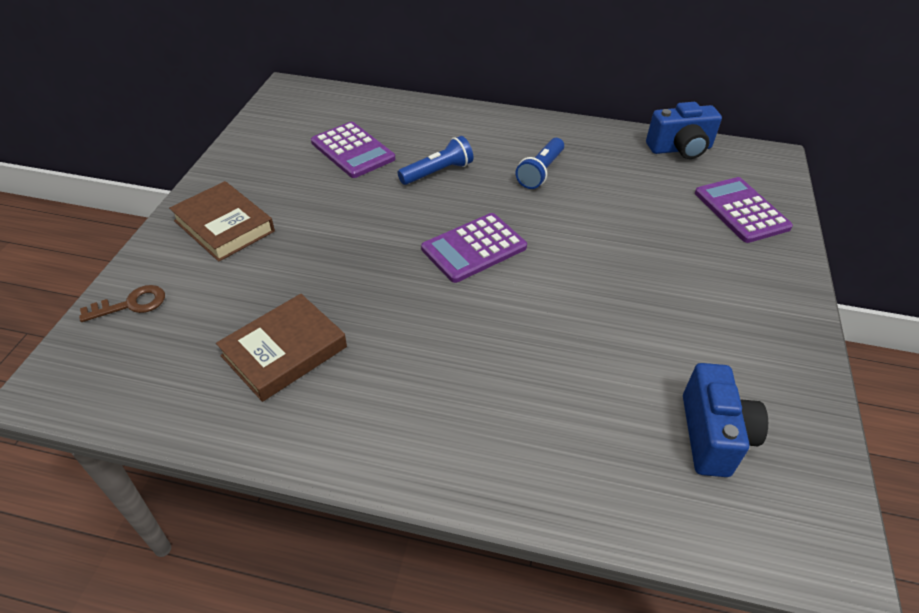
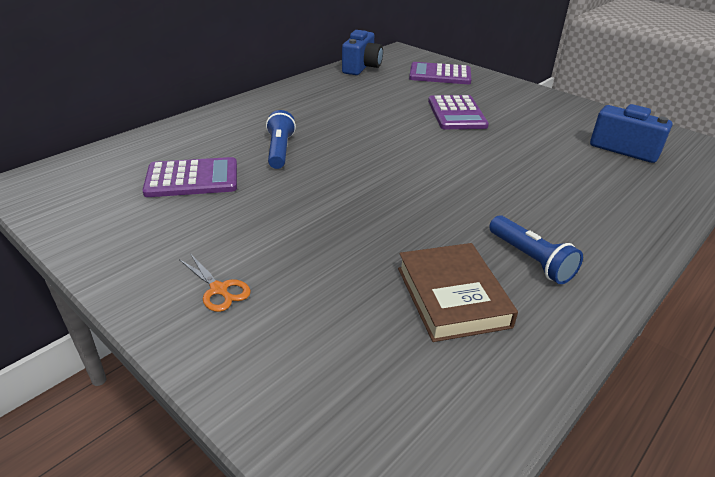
camera: 60 degrees left, 10 degrees down
(131, 304) = (290, 401): brown key -> none
(224, 226) = (219, 289): brown book -> orange scissors
(474, 248) = (394, 165): purple calculator -> purple calculator (456, 113)
(540, 172) = (331, 114): blue flashlight -> blue flashlight (530, 260)

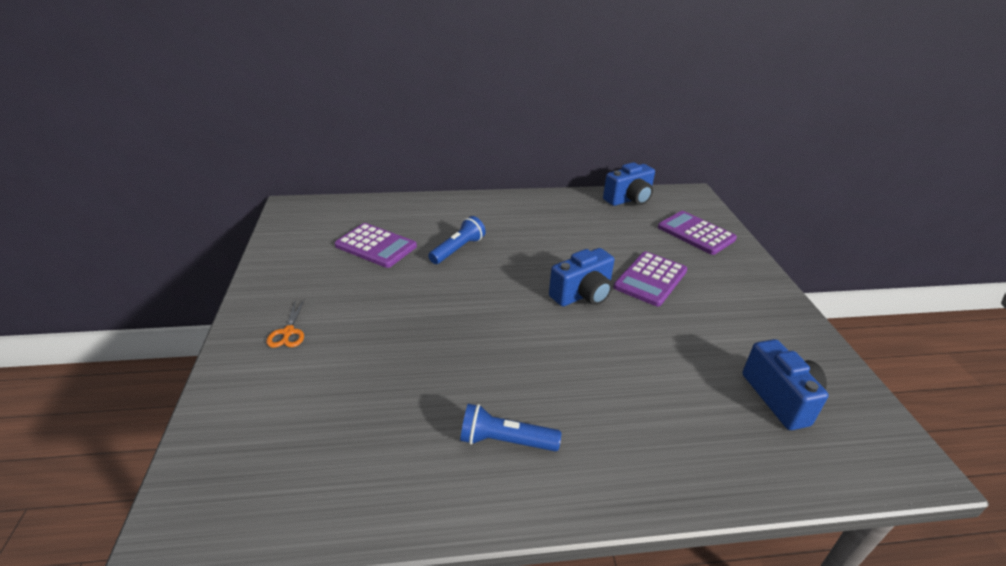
camera: 40 degrees right, 0 degrees up
(429, 141) = (582, 295): none -> blue camera
(452, 297) = (405, 428): brown book -> none
(530, 260) = (505, 440): blue flashlight -> blue flashlight turned 90 degrees clockwise

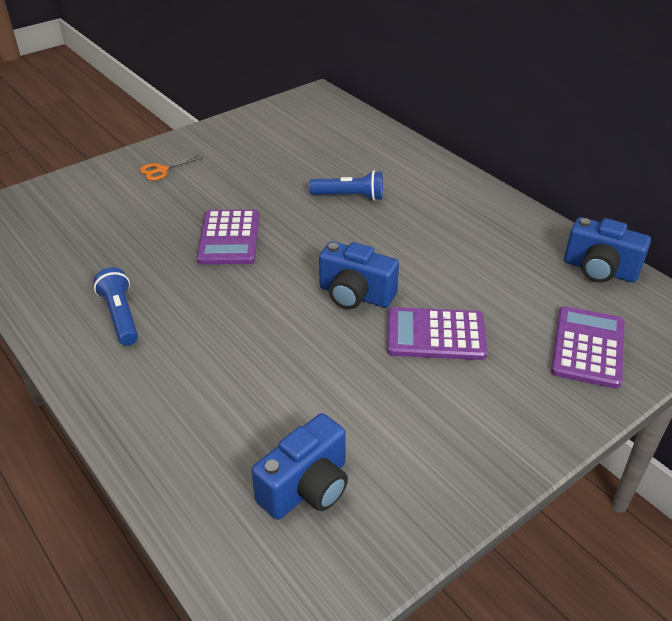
camera: 60 degrees right, 5 degrees up
(376, 246) = (307, 155): purple calculator -> purple calculator (229, 238)

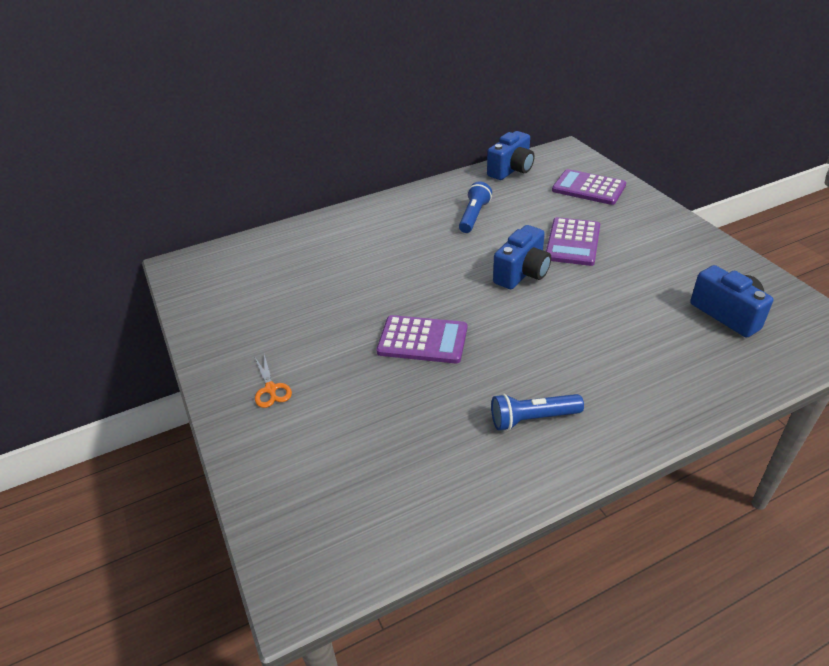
camera: 75 degrees left, 0 degrees up
(350, 196) = (381, 263): blue flashlight -> blue flashlight (474, 216)

